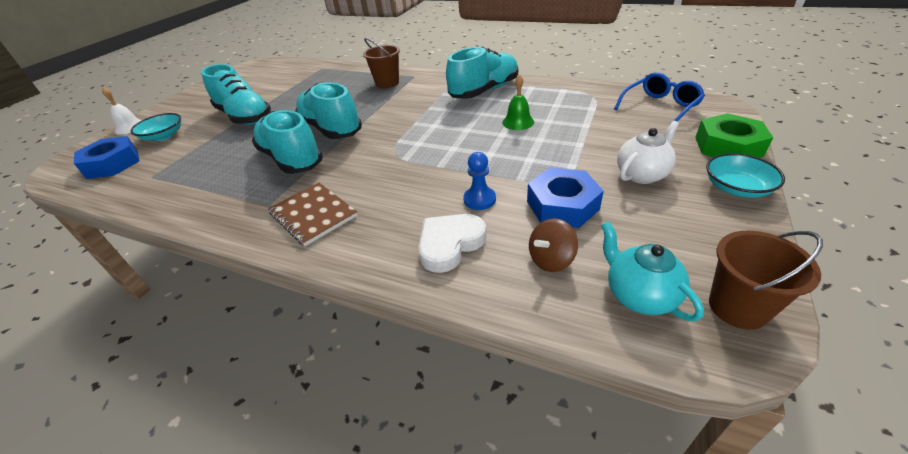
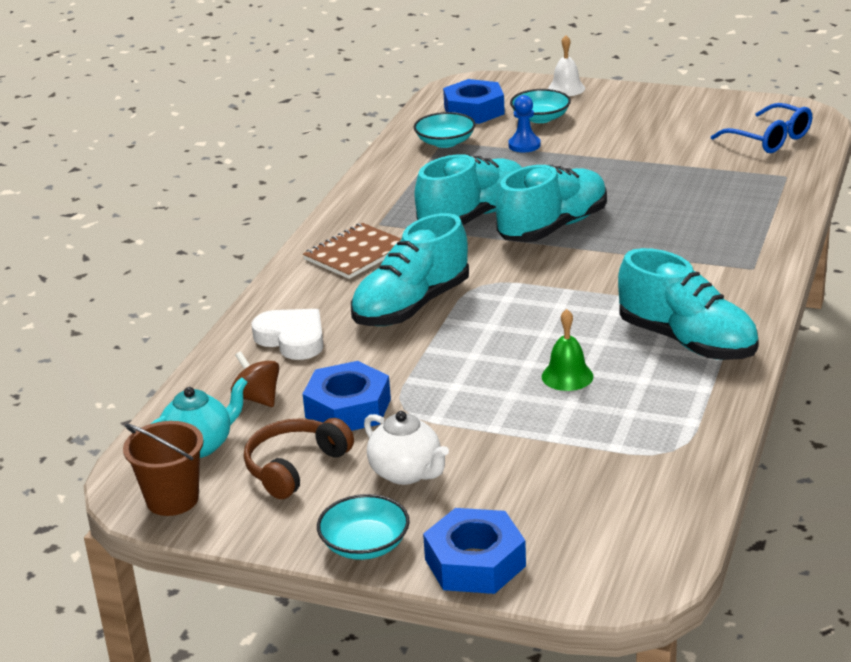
camera: 85 degrees right, 10 degrees down
(153, 176) = (445, 142): none -> turquoise bowl
(244, 117) = (594, 156): turquoise shoe -> turquoise shoe (411, 306)
(387, 83) = (720, 247): brown bucket -> none
(479, 199) = (368, 352): blue pawn -> blue pawn (524, 145)
(653, 228) = (294, 467): none -> brown headphones
(660, 107) = (620, 519): blue glasses -> blue glasses (770, 139)
(728, 146) = (475, 562): green nut -> blue nut

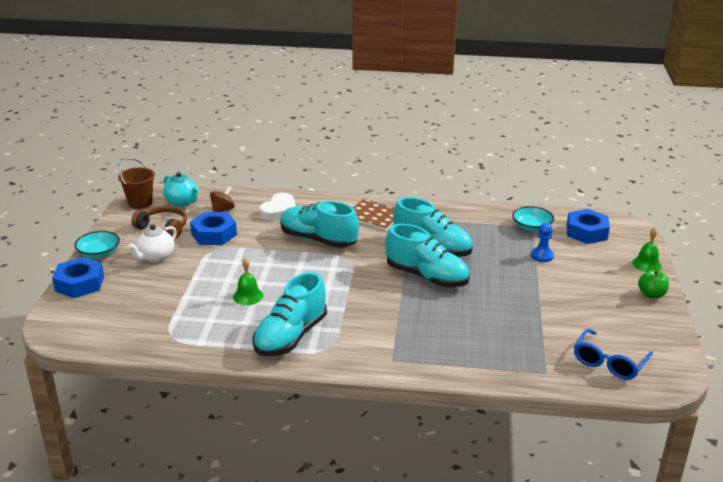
camera: 75 degrees right, 0 degrees up
(540, 118) = (589, 258): turquoise bowl -> none
(566, 88) = (646, 264): white bell -> green bell
(634, 96) = (651, 294): none -> green apple

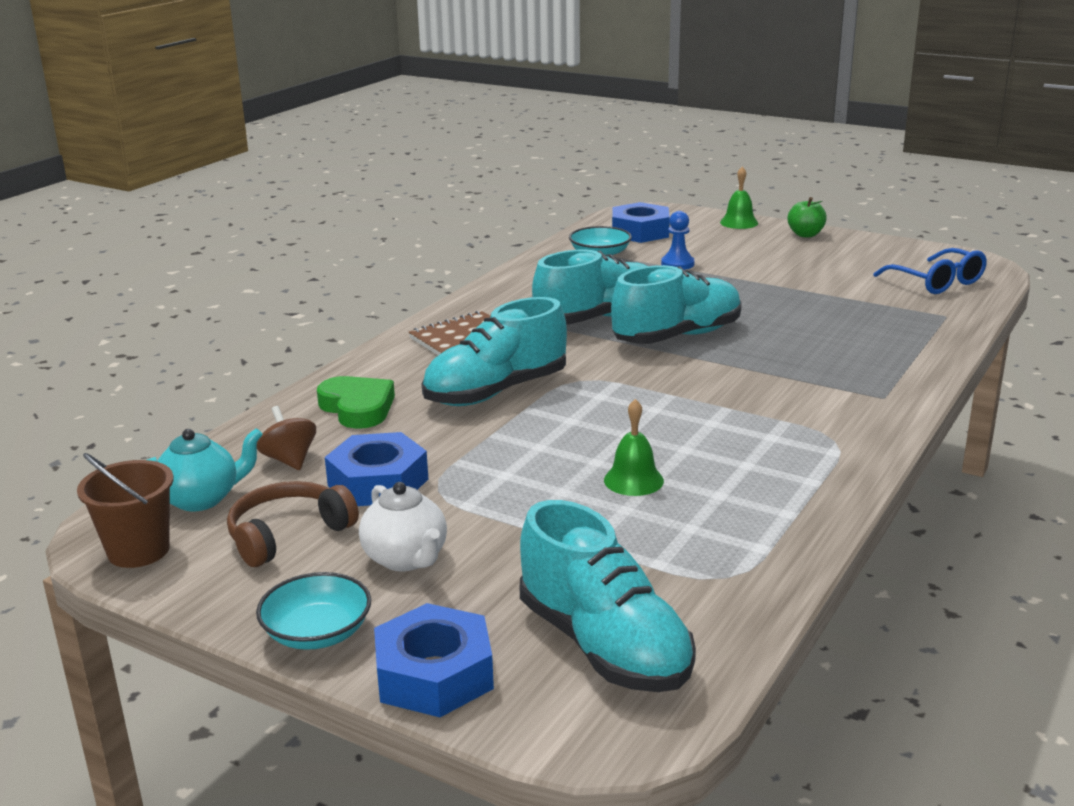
camera: 65 degrees left, 5 degrees down
(279, 211) = (357, 408): white heart -> green heart
(291, 336) = (784, 462): turquoise shoe -> turquoise shoe (604, 645)

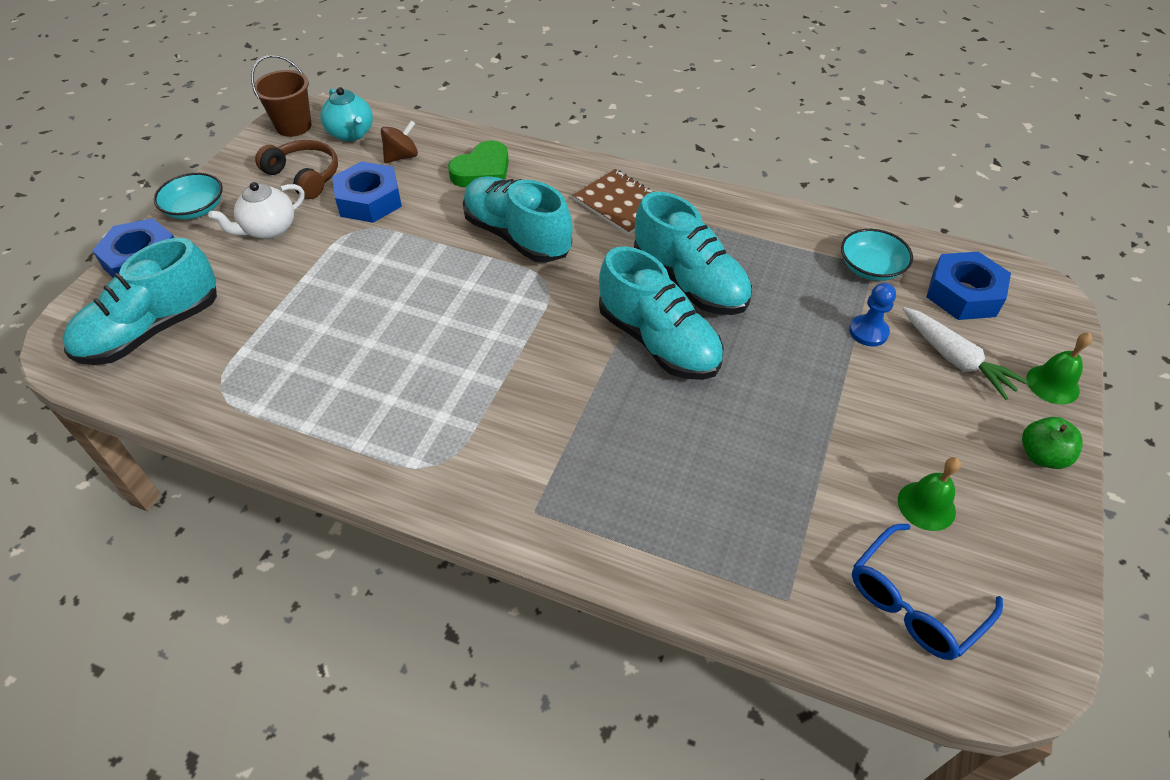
camera: 80 degrees right, 25 degrees up
(633, 480) = (366, 329): green bell -> green bell (926, 505)
(711, 243) = (955, 359): none -> white carrot

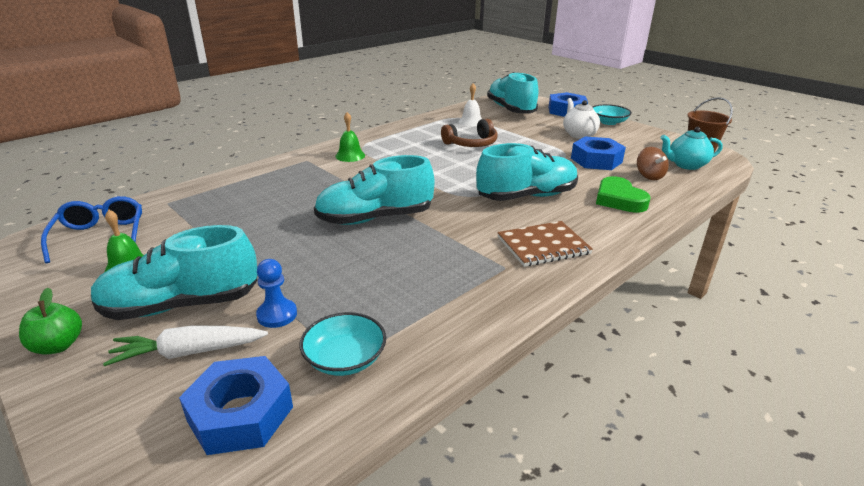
camera: 115 degrees right, 20 degrees down
(243, 364) = (471, 122): none -> white bell
(305, 176) = (633, 147): brown headphones -> brown headphones (471, 143)
(689, 282) = (420, 247): turquoise shoe -> turquoise shoe (181, 305)
(1052, 384) = (79, 406): green bell -> green bell (350, 156)

